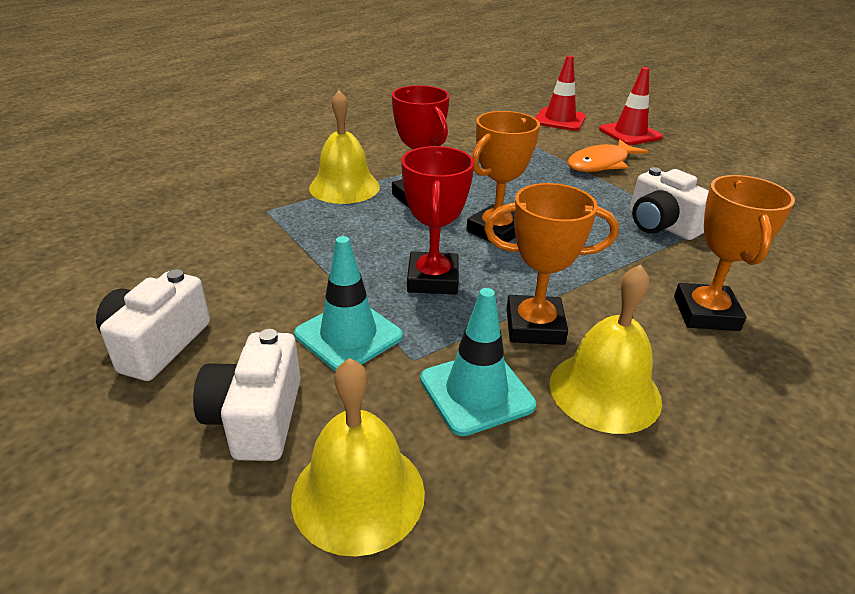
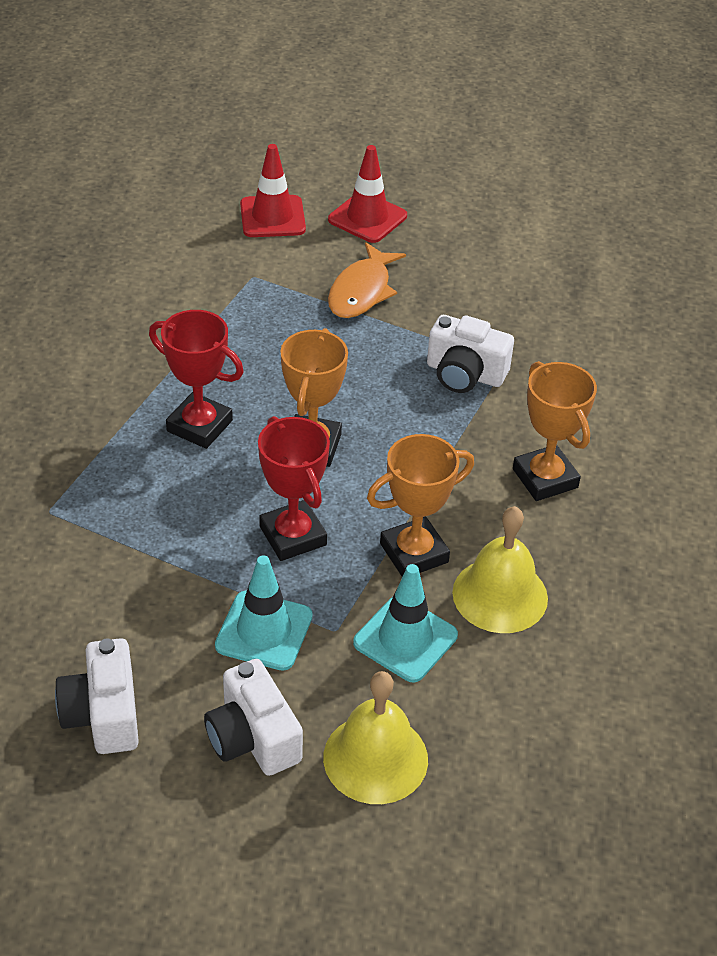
camera: 30 degrees left, 10 degrees up
(344, 187) = (104, 440): yellow bell -> none

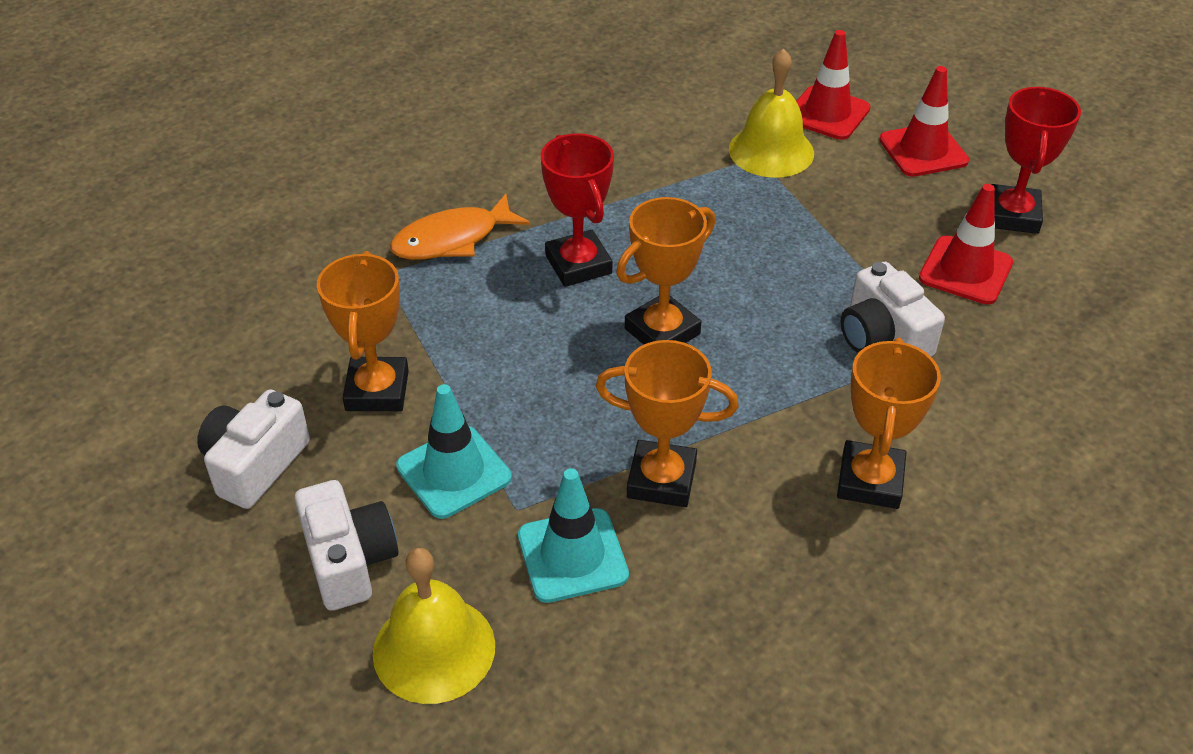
camera: 40 degrees right, 0 degrees up
(141, 604) = (377, 390): none -> orange trophy
(253, 738) = (349, 561): white camera -> white camera turned 150 degrees clockwise
(293, 536) = (564, 402): red trophy -> red trophy (1012, 215)
(362, 291) = (850, 214): orange fish -> orange fish (452, 239)
(475, 298) = (965, 270): none -> red traffic cone
(500, 595) = (708, 568): yellow bell -> yellow bell (771, 151)

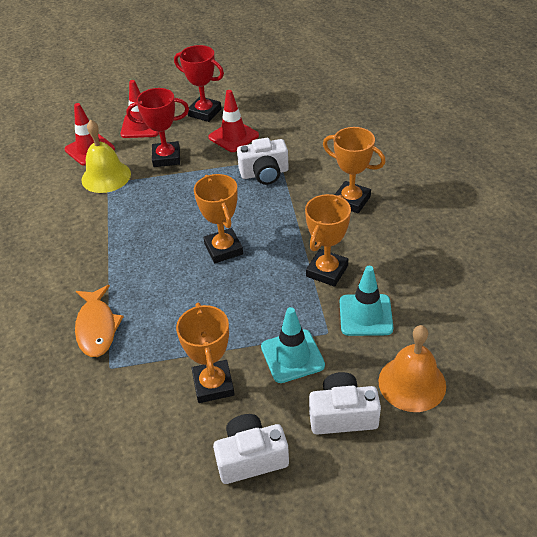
camera: 70 degrees left, 0 degrees up
(255, 464) = (251, 458): white camera -> white camera turned 120 degrees clockwise
(377, 390) = (213, 384): orange trophy -> orange trophy turned 60 degrees clockwise
(434, 649) = (412, 383): yellow bell -> orange bell
(578, 264) = (153, 272): red trophy -> red trophy (166, 157)

